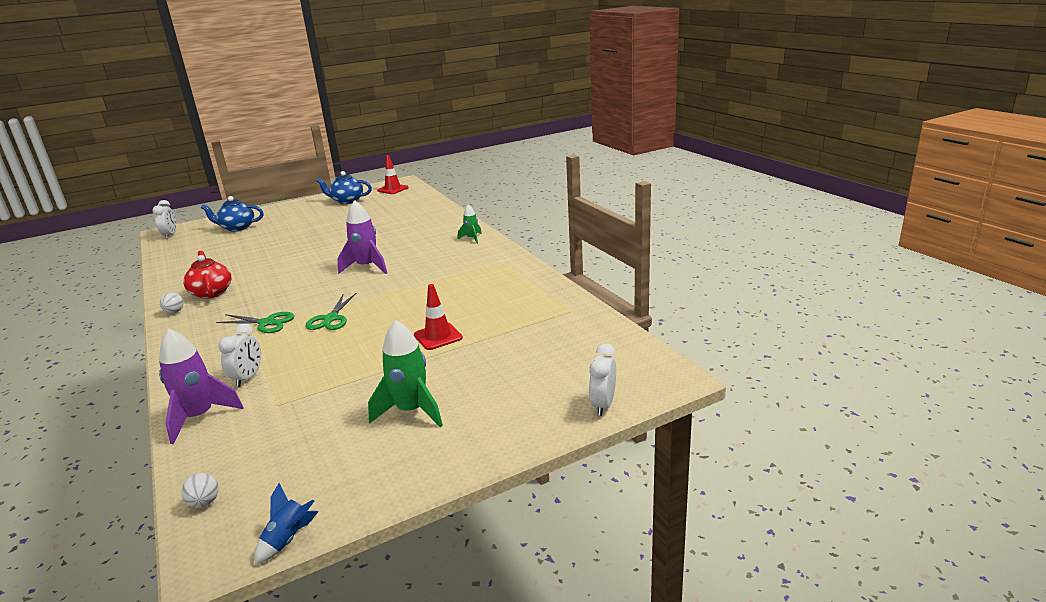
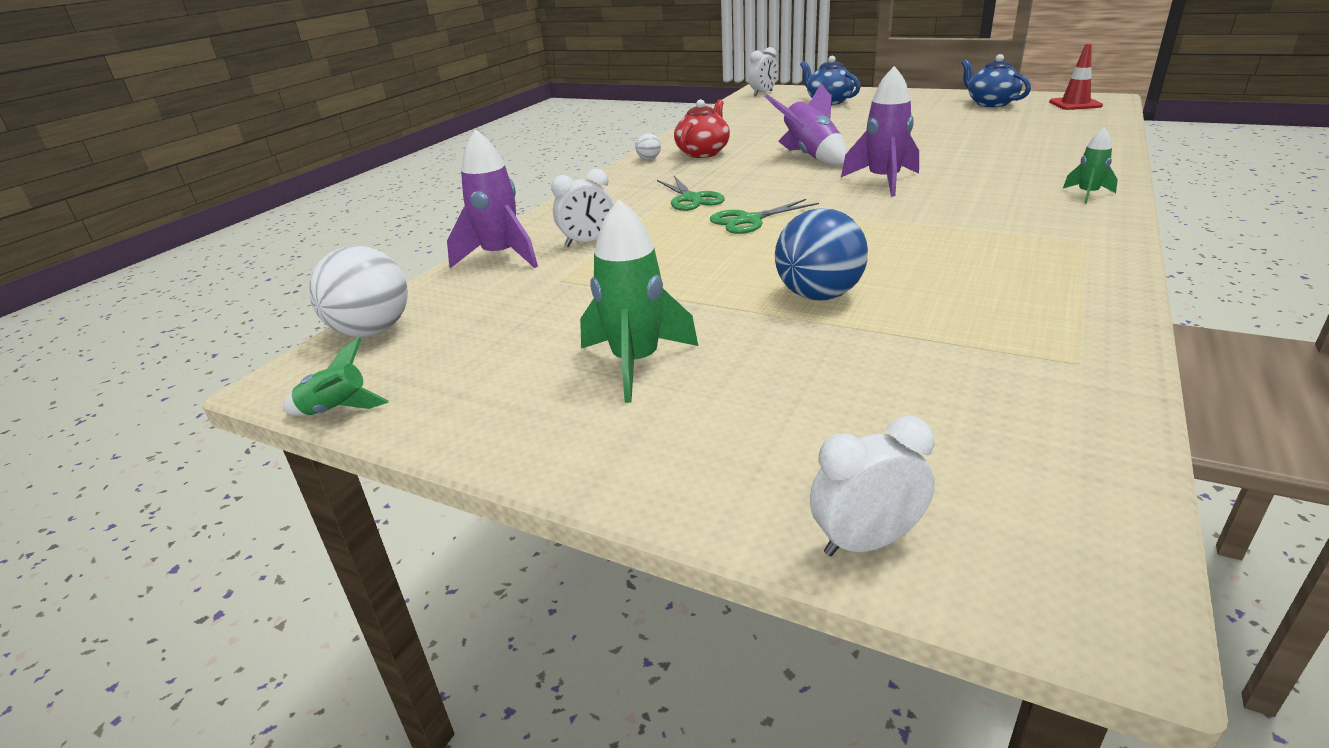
camera: 55 degrees right, 5 degrees up
(204, 502) = (372, 331): white ball -> white ball, size x2.17
(288, 539) = (337, 410): blue rocket -> green rocket
(296, 268) = (810, 157): none -> purple rocket
(438, 336) = (818, 295): red traffic cone -> blue ball

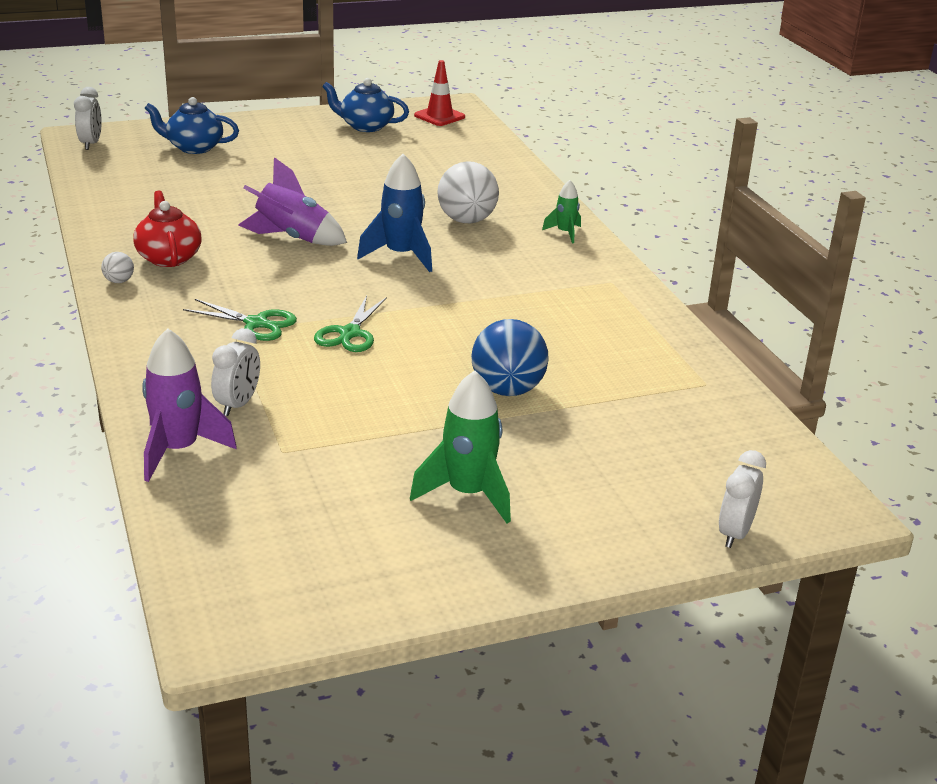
camera: 50 degrees left, 0 degrees up
(337, 410) = (312, 631): green rocket -> none
(372, 331) = (200, 566): white ball -> white ball (466, 220)
(883, 181) = (401, 255): purple rocket -> blue rocket

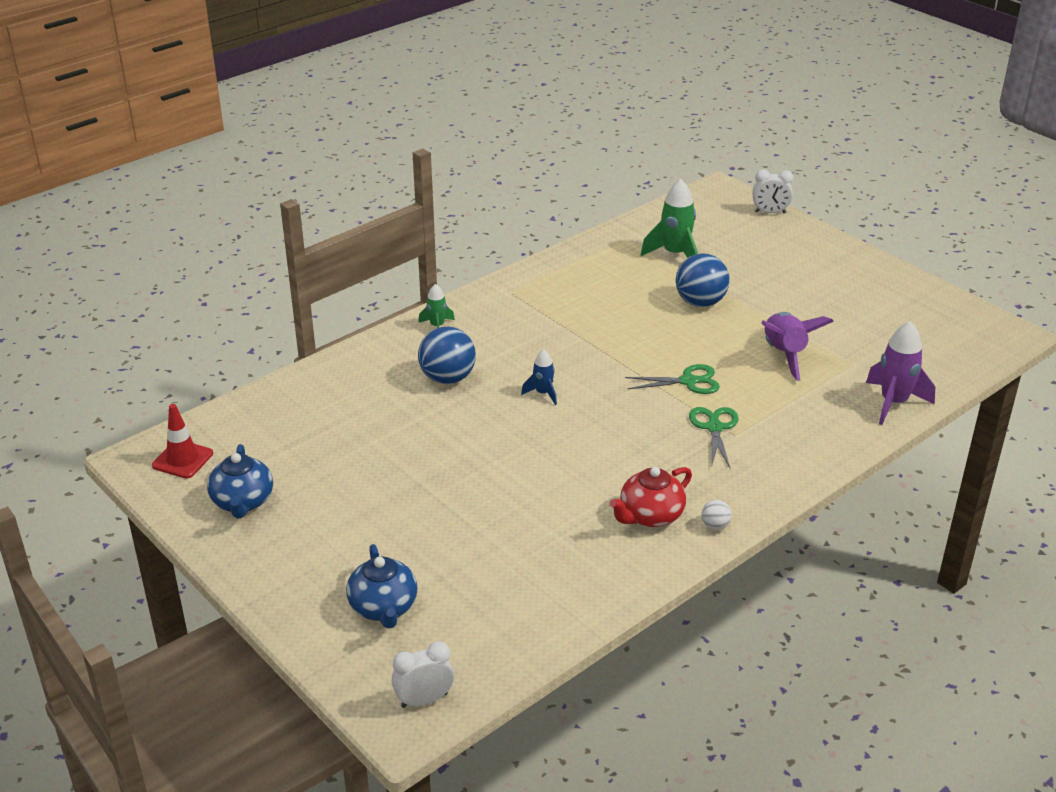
camera: 110 degrees left, 5 degrees up
(238, 404) = (822, 398): white clock -> none
(292, 238) = (556, 459): purple rocket -> purple rocket (784, 354)
(401, 255) = (543, 393): blue rocket -> blue rocket, size x0.55
(466, 220) = (447, 378): white ball -> blue ball
(468, 494) = (822, 291): green rocket -> green rocket (675, 254)

